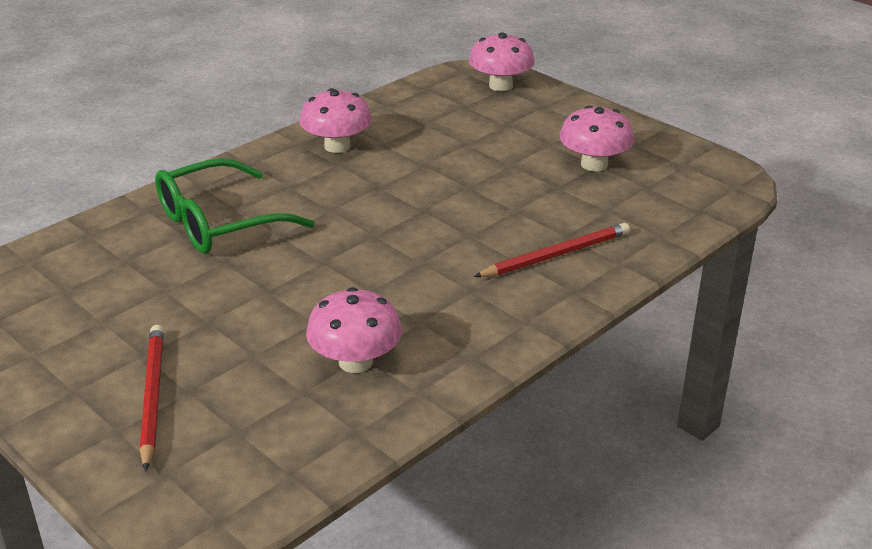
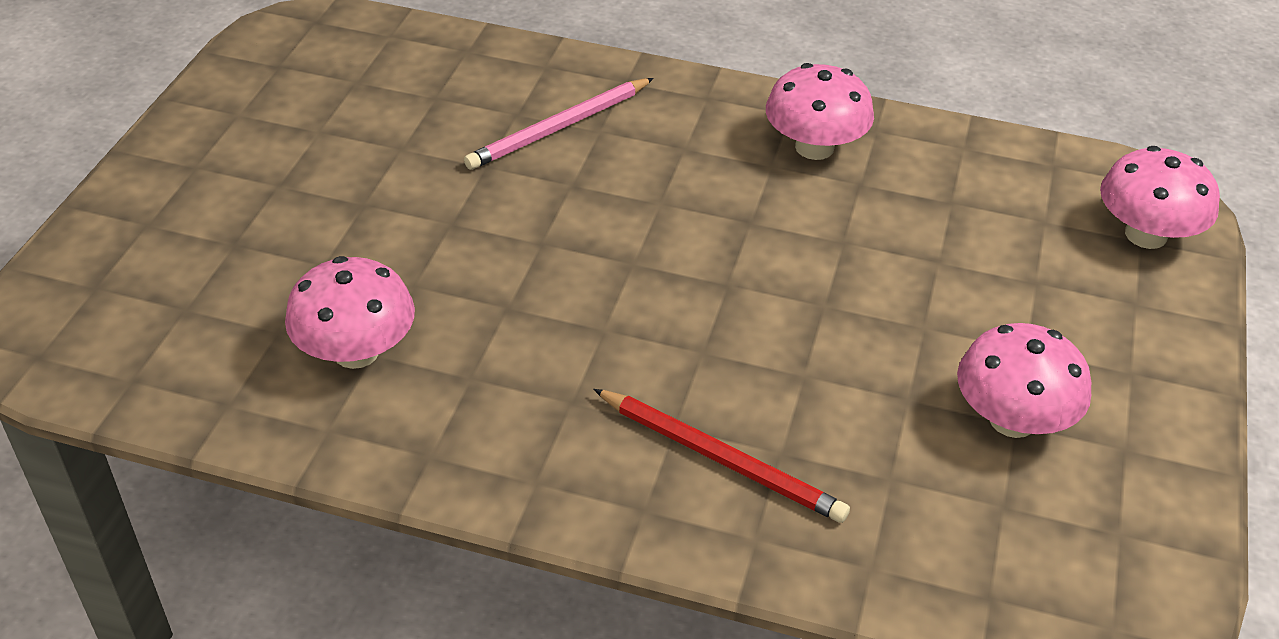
camera: 60 degrees right, 10 degrees up
(152, 396) = (212, 222): red pencil -> none
(218, 223) = (559, 128): green glasses -> pink pencil

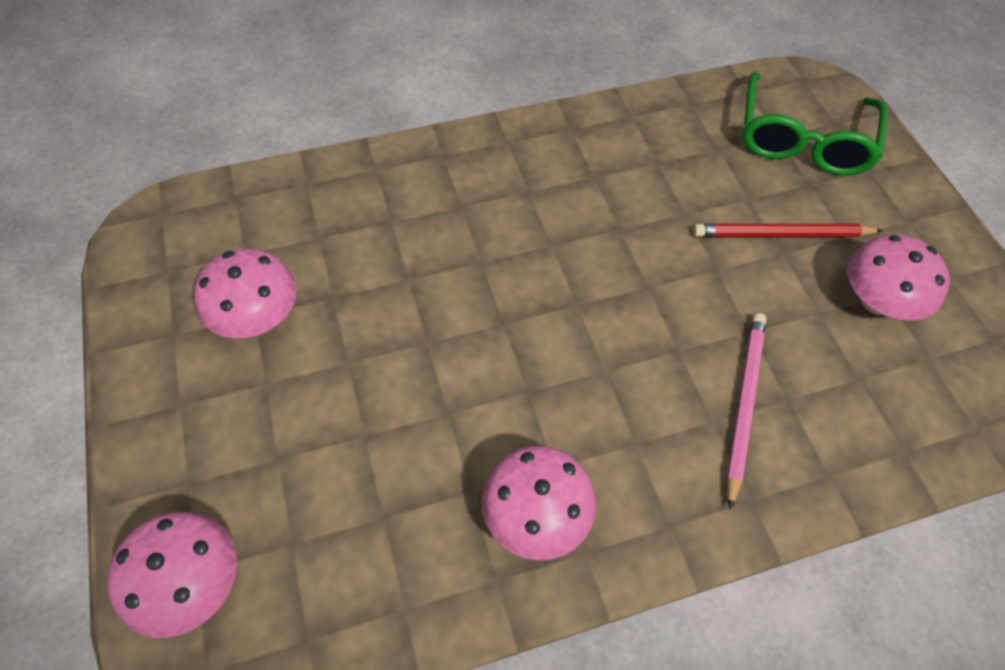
camera: 145 degrees right, 15 degrees up
(166, 289) = (802, 140): none -> green glasses
(356, 351) = (667, 159): pink mushroom -> pink mushroom (877, 301)
(721, 459) = (422, 200): red pencil -> red pencil (781, 234)

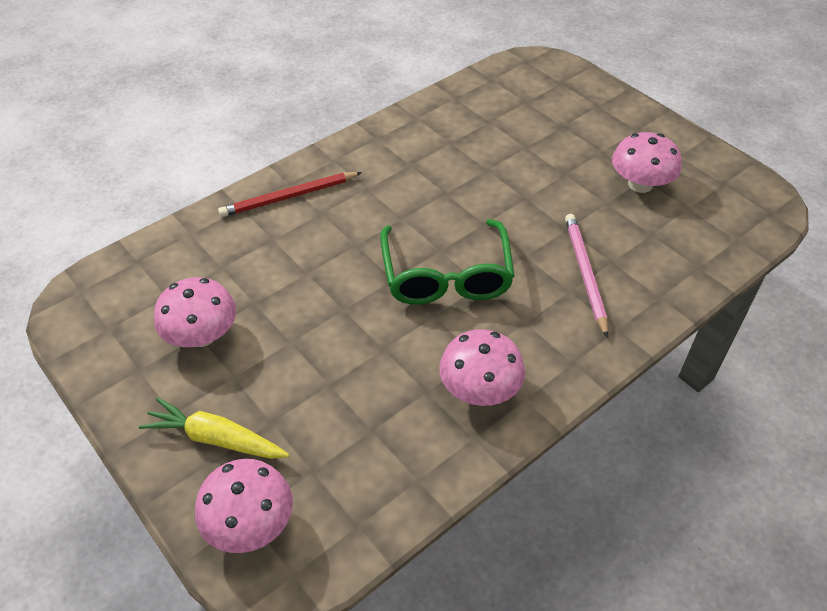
camera: 20 degrees left, 10 degrees down
(209, 455) = (216, 438): none -> yellow carrot
(781, 234) = (559, 163): red pencil -> red pencil (289, 197)
(802, 140) = (544, 100): green glasses -> green glasses (446, 276)

